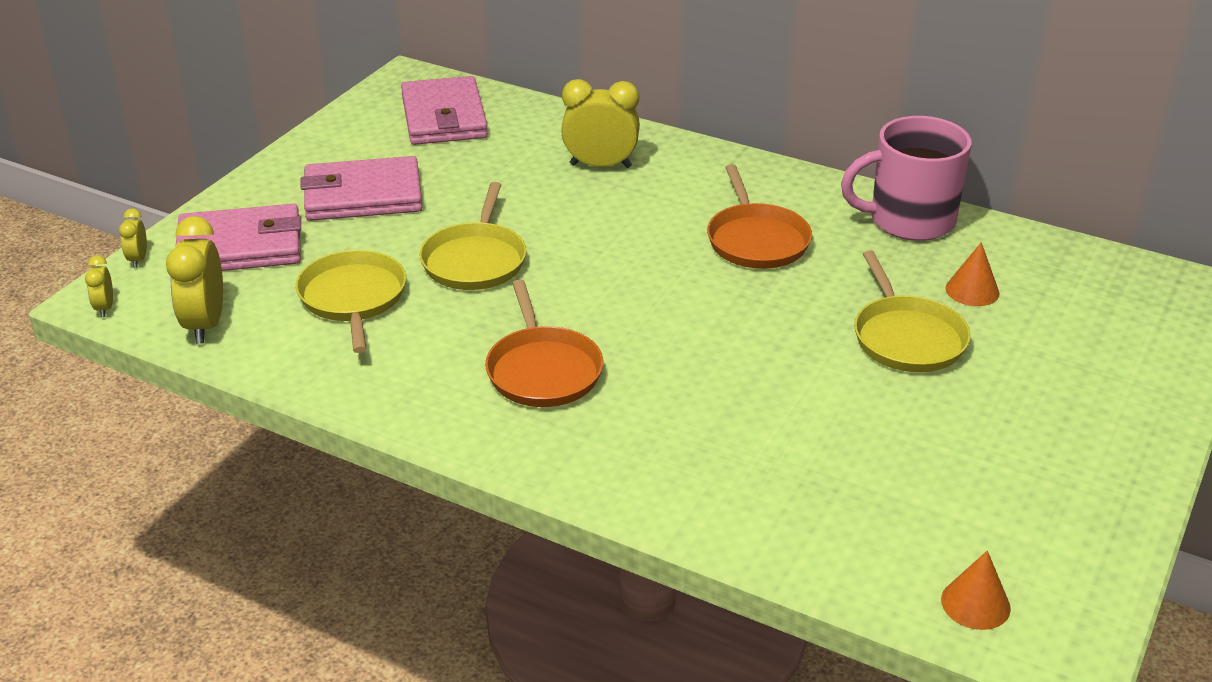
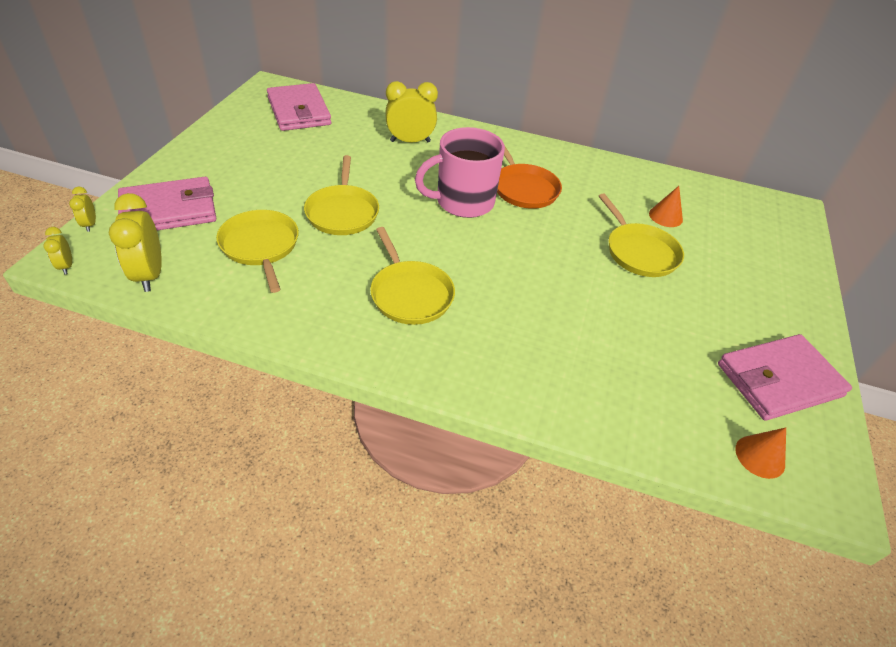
camera: 15 degrees left, 10 degrees up
(362, 195) = (253, 168): pink wallet -> pink wallet (778, 380)
(543, 370) = (410, 294): orange pan -> yellow pan
(909, 220) = (611, 171): pink mug -> pink mug (463, 202)

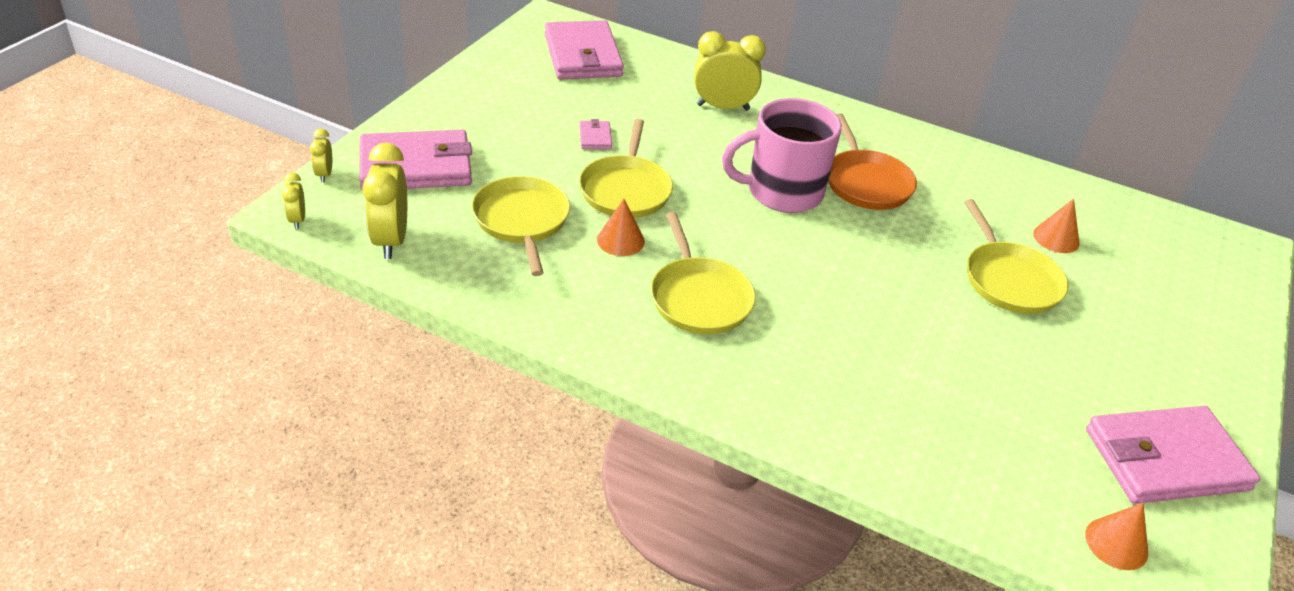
camera: 10 degrees right, 5 degrees down
(314, 173) = (595, 137): none -> pink wallet
(342, 253) = (620, 240): none -> orange cone

